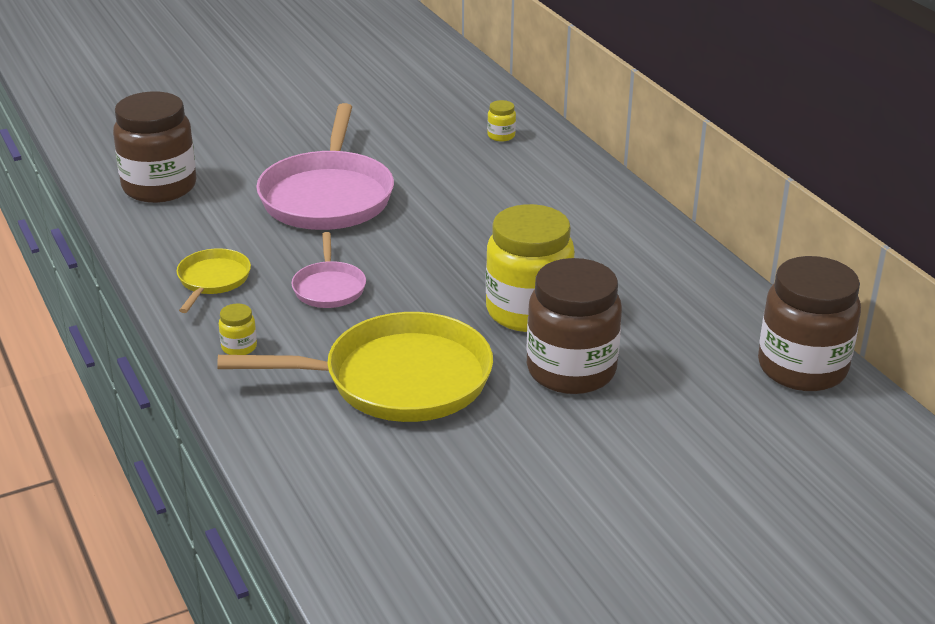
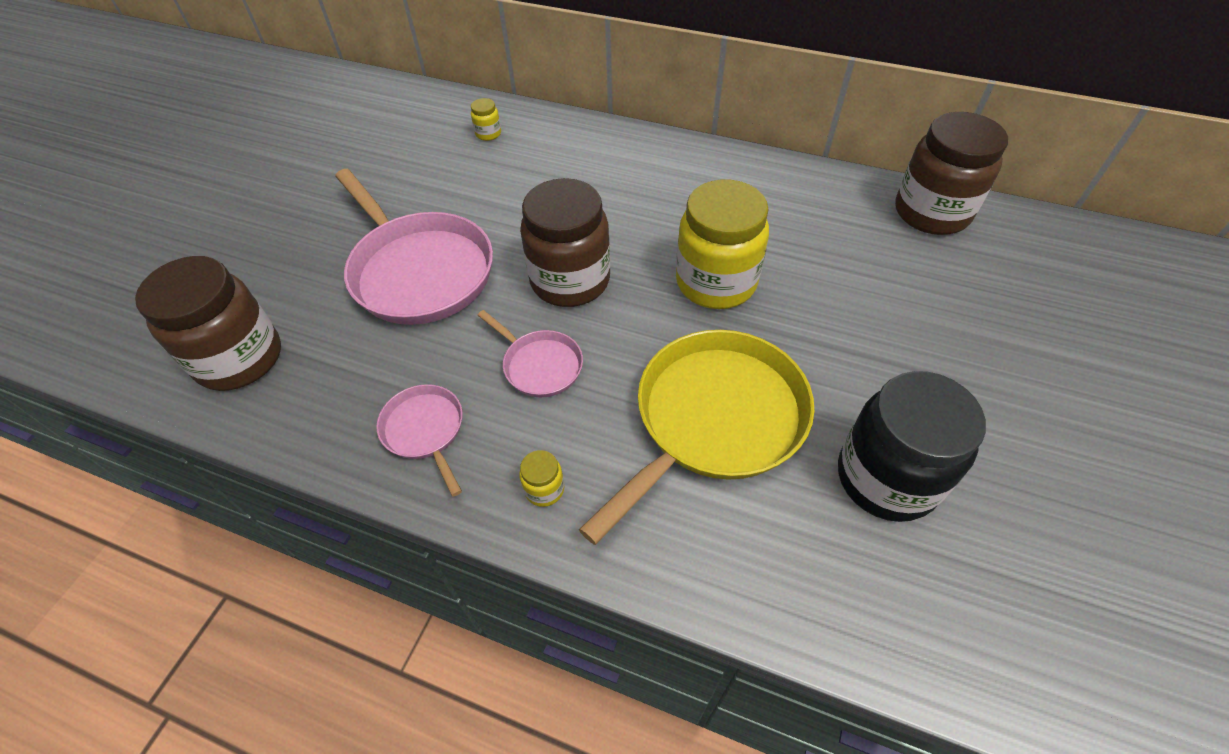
camera: 40 degrees left, 20 degrees up
(212, 280) = (425, 431): yellow pan -> pink pan
(466, 477) = (886, 478): none -> black jar
(571, 370) = (814, 316): brown jar -> brown jar (570, 280)

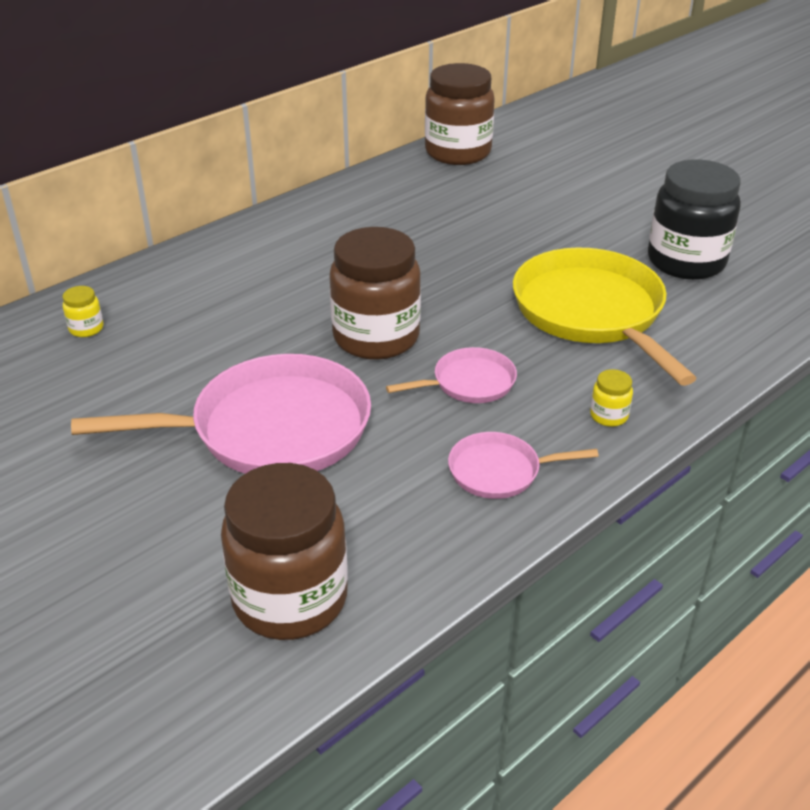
camera: 65 degrees left, 15 degrees down
(716, 282) = (447, 265): yellow jar -> none

